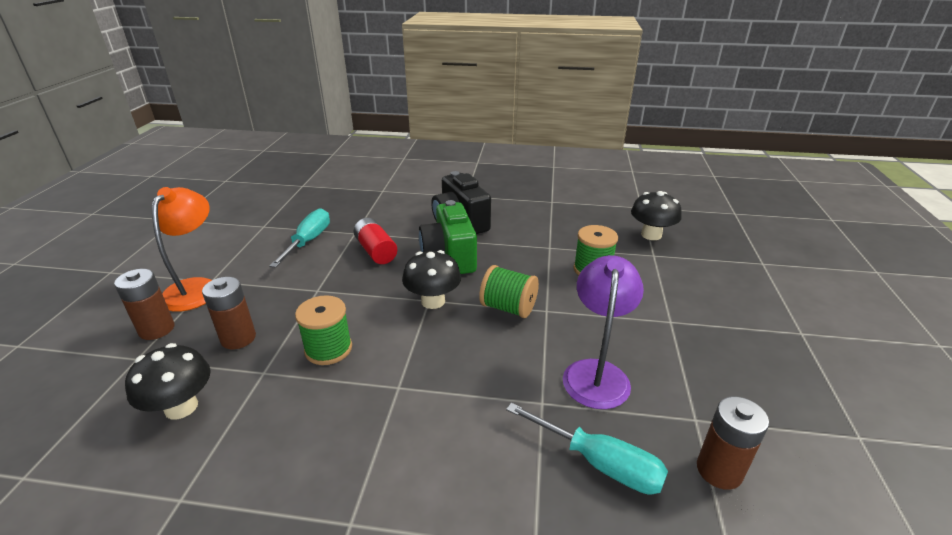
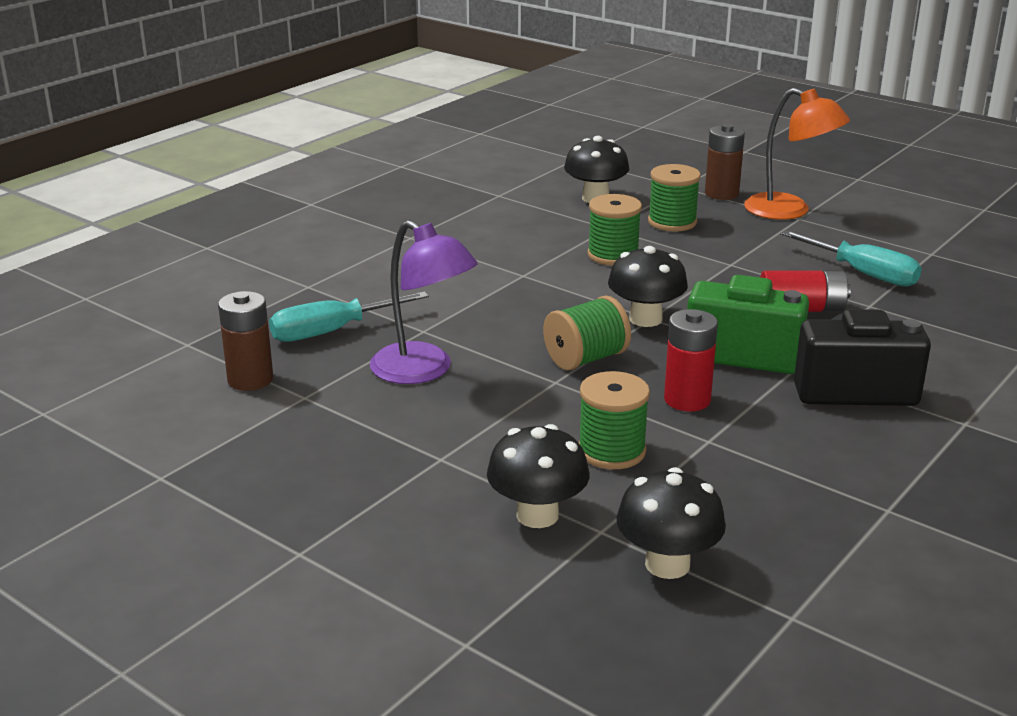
camera: 120 degrees right, 5 degrees down
(238, 338) = (672, 222): brown battery -> green spool
(518, 261) = (687, 400): none -> red battery
(668, 274) = (537, 515): none -> black mushroom

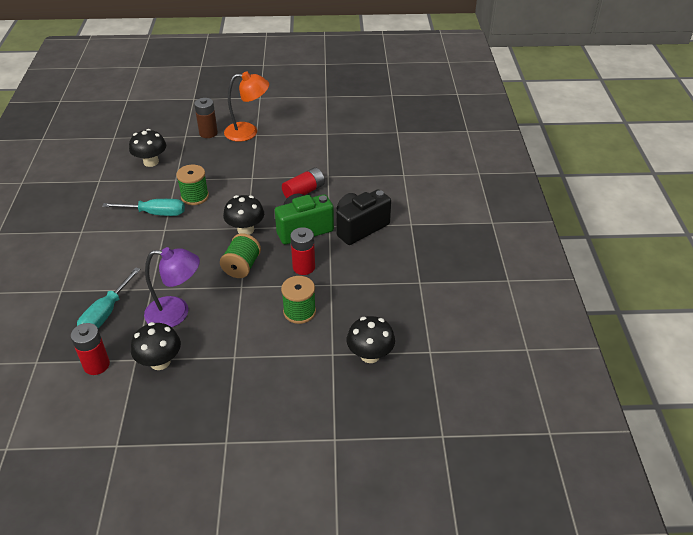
camera: 40 degrees left, 15 degrees up
(250, 380) = (96, 365): brown battery -> red battery
(537, 515) = (302, 362): black mushroom -> black mushroom (160, 362)
(672, 222) = (202, 162): green spool -> none
(862, 273) = (310, 158): turquoise screwdriver -> turquoise screwdriver (155, 213)

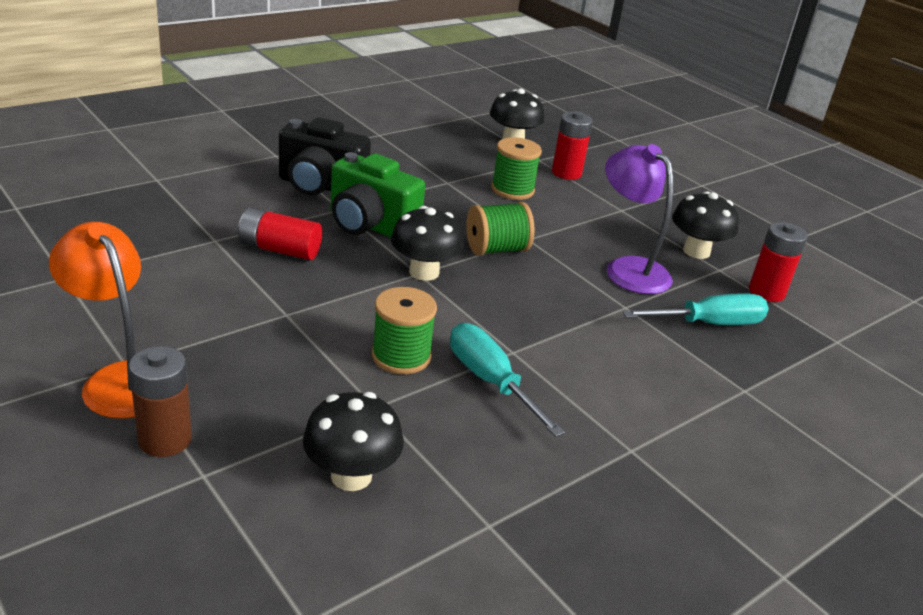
camera: 130 degrees left, 10 degrees down
(304, 267) = (441, 205): red battery -> red battery (566, 173)

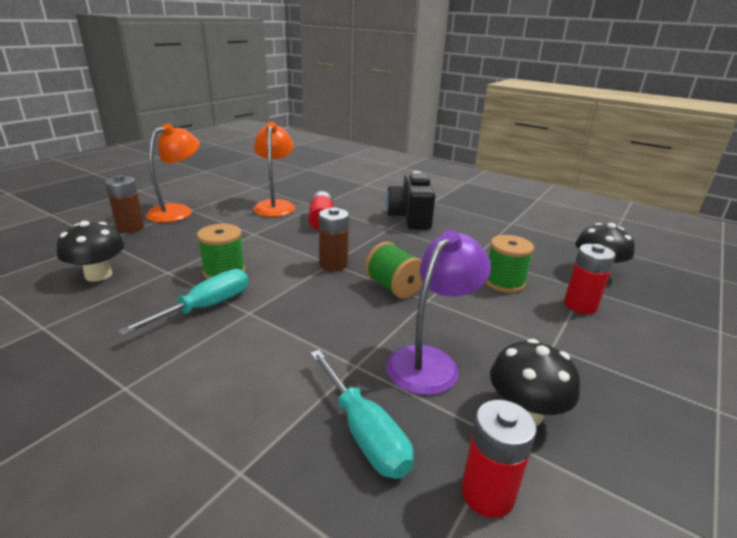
camera: 75 degrees right, 5 degrees down
(182, 275) = (275, 205): none -> orange lamp
(370, 225) = (377, 239): green camera -> none
(424, 272) = (333, 264): black mushroom -> brown battery

